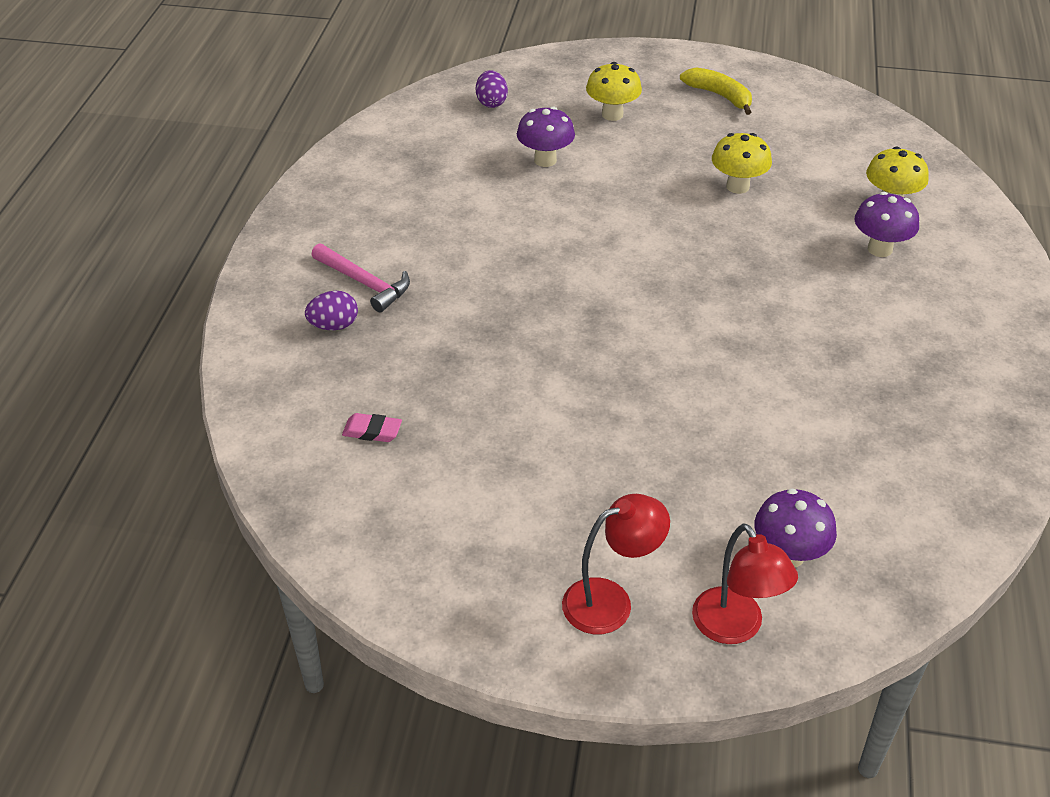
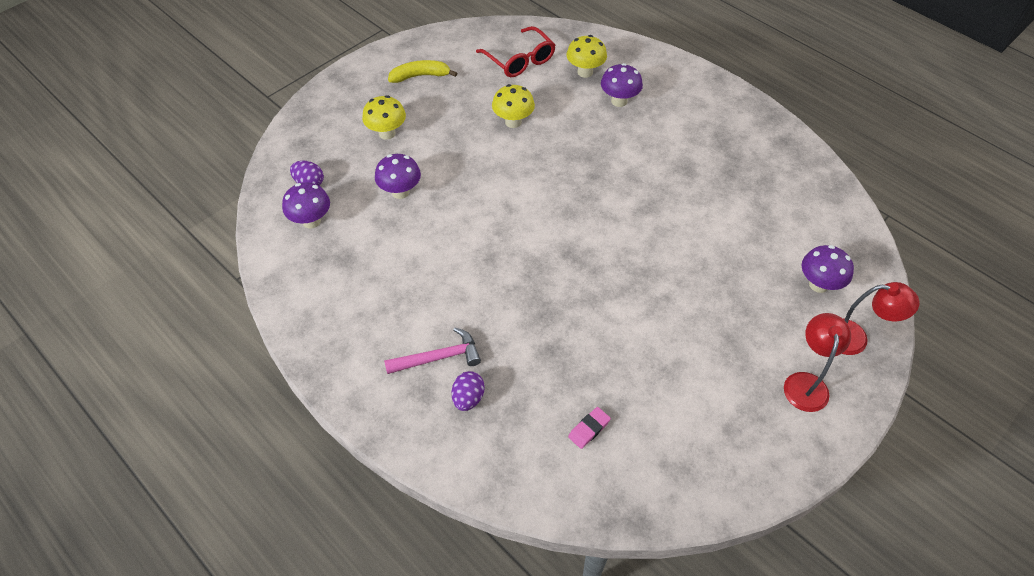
camera: 55 degrees left, 10 degrees up
(447, 127) = (311, 221): none -> purple mushroom
(839, 148) = (520, 60): none -> red glasses

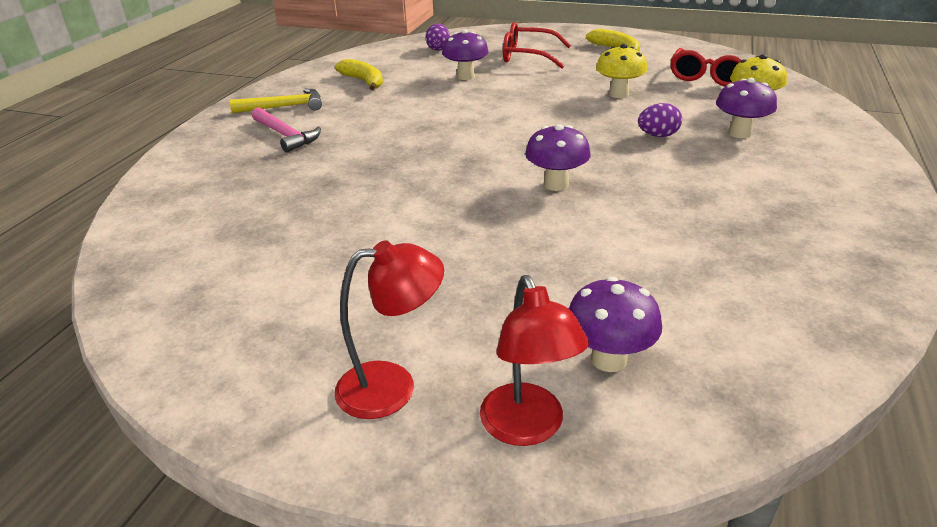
camera: 65 degrees right, 20 degrees down
(311, 221) = (399, 59): purple mushroom -> purple mushroom (556, 184)
(350, 266) = (364, 81): none -> yellow banana
(367, 343) = (284, 107): none -> yellow hammer
(387, 133) = (528, 56): yellow mushroom -> red glasses
(468, 398) = (244, 159): purple egg -> purple egg (658, 135)
(589, 429) = (231, 227): pink eraser -> none

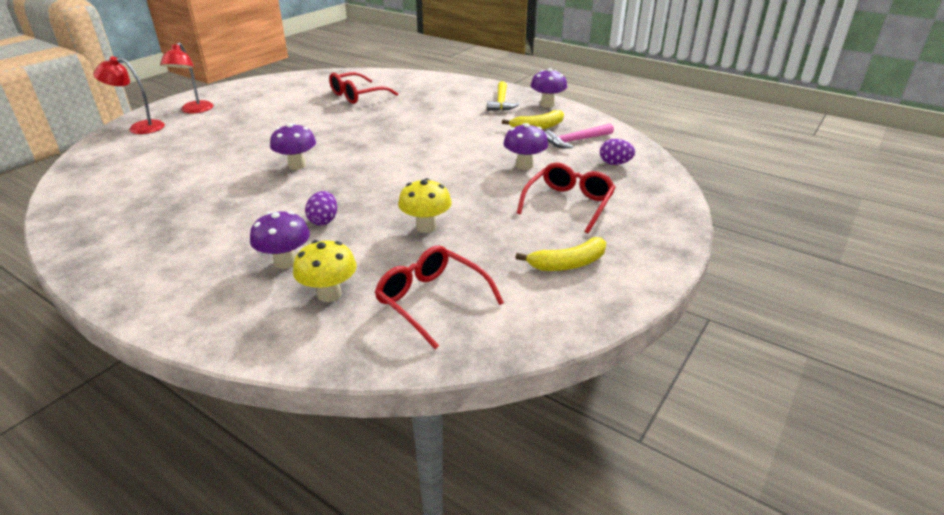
camera: 105 degrees right, 0 degrees up
(266, 210) = (357, 95): none -> red glasses
(286, 135) = (450, 101): pink hammer -> pink hammer (576, 141)
(608, 359) = (144, 147): purple mushroom -> purple mushroom (547, 104)

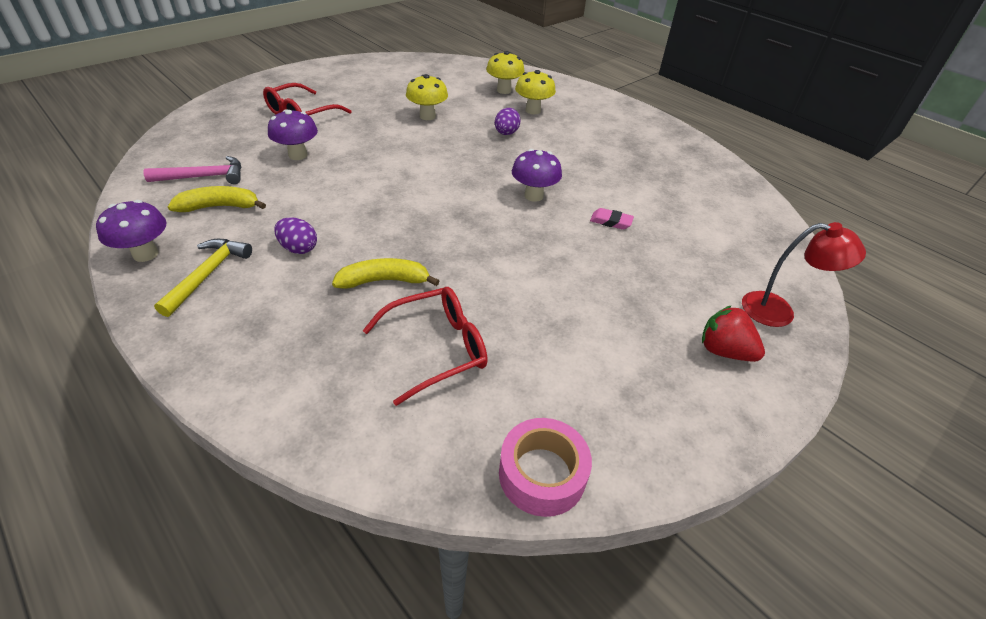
camera: 170 degrees left, 10 degrees up
(194, 110) = (724, 351): red lamp -> red strawberry
(232, 157) = (611, 221): none -> pink eraser
(285, 262) = (533, 110): purple mushroom -> yellow mushroom
(305, 77) = (542, 474): none -> pink tape
(431, 300) = (444, 79): red glasses -> none
(568, 264) = (348, 81): yellow banana -> yellow banana (384, 281)
(615, 163) = (207, 142): purple egg -> purple egg (298, 248)

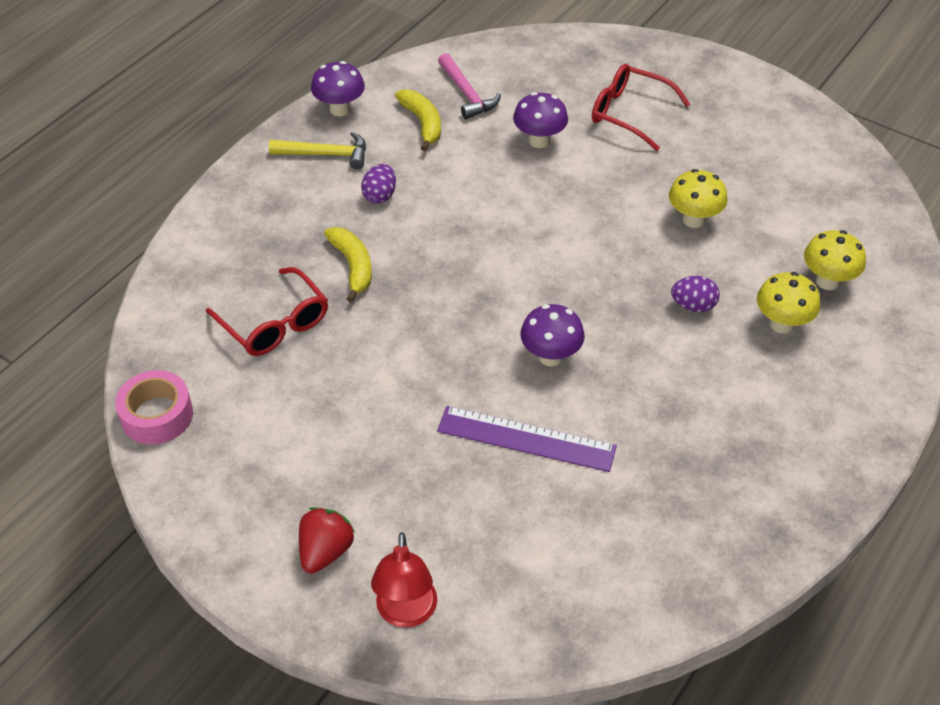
camera: 80 degrees right, 5 degrees up
(611, 221) = (526, 438): pink eraser -> purple ruler

